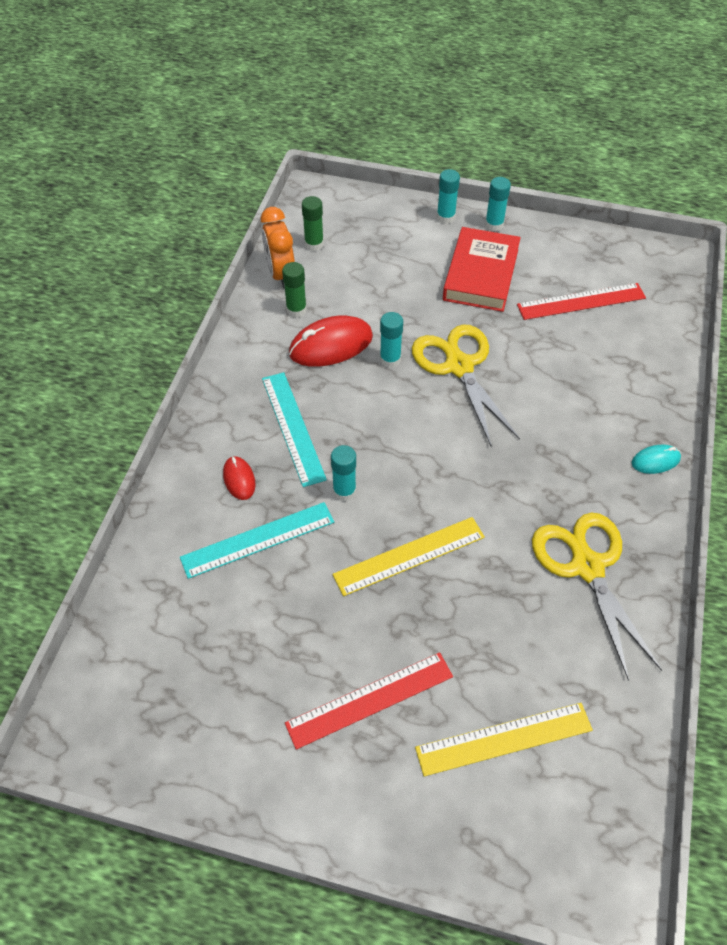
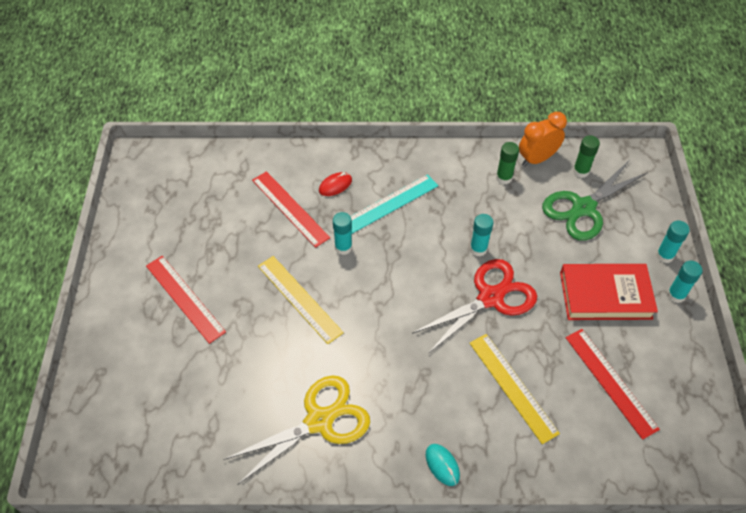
camera: 75 degrees right, 0 degrees up
(258, 539) = (290, 208): turquoise ruler -> red ruler
(331, 345) = (477, 208): red mouse -> none
(364, 257) = (583, 208): none -> green scissors
(459, 366) = (490, 298): yellow scissors -> red scissors
(504, 739) = (168, 383): yellow ruler -> yellow ruler (512, 387)

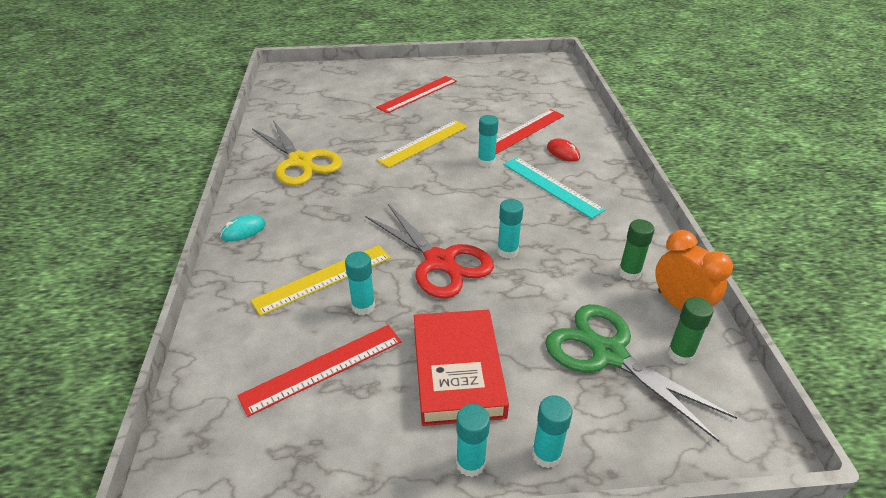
camera: 85 degrees right, 15 degrees down
(545, 355) = (363, 306): none -> turquoise glue stick

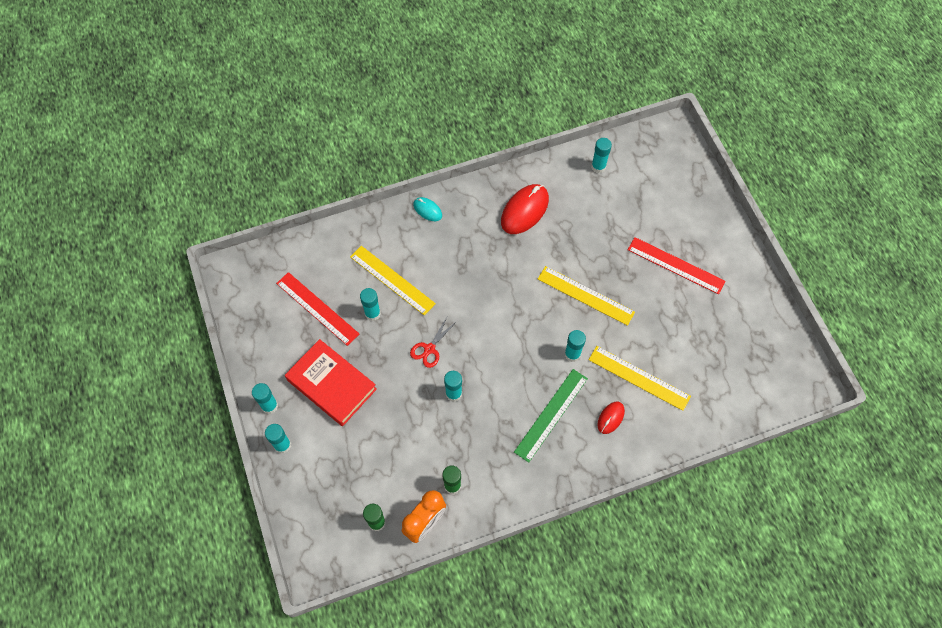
camera: 75 degrees right, 25 degrees up
(285, 112) = (598, 167): none -> turquoise glue stick
(300, 161) = (524, 210): yellow scissors -> red mouse
(439, 261) = (429, 349): red scissors -> red scissors, size x0.50
(457, 371) = (331, 384): red book -> red book turned 60 degrees clockwise
(524, 131) = (639, 378): red ruler -> yellow ruler
(551, 186) = (551, 414): turquoise ruler -> green ruler
(609, 354) = (366, 475): green scissors -> none

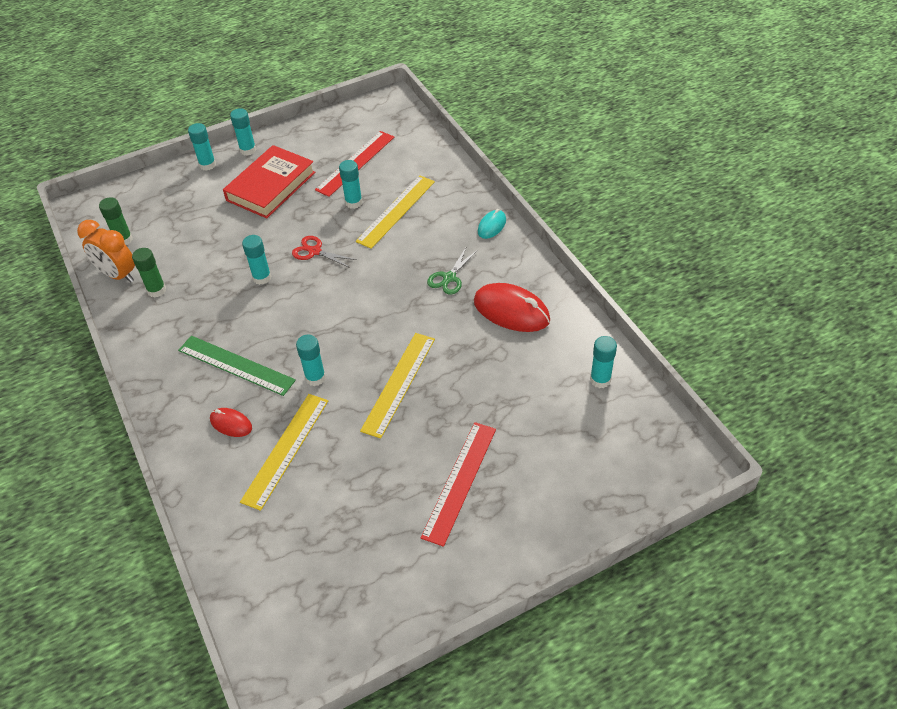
camera: 85 degrees right, 15 degrees down
(481, 248) = (449, 278): none -> green scissors

